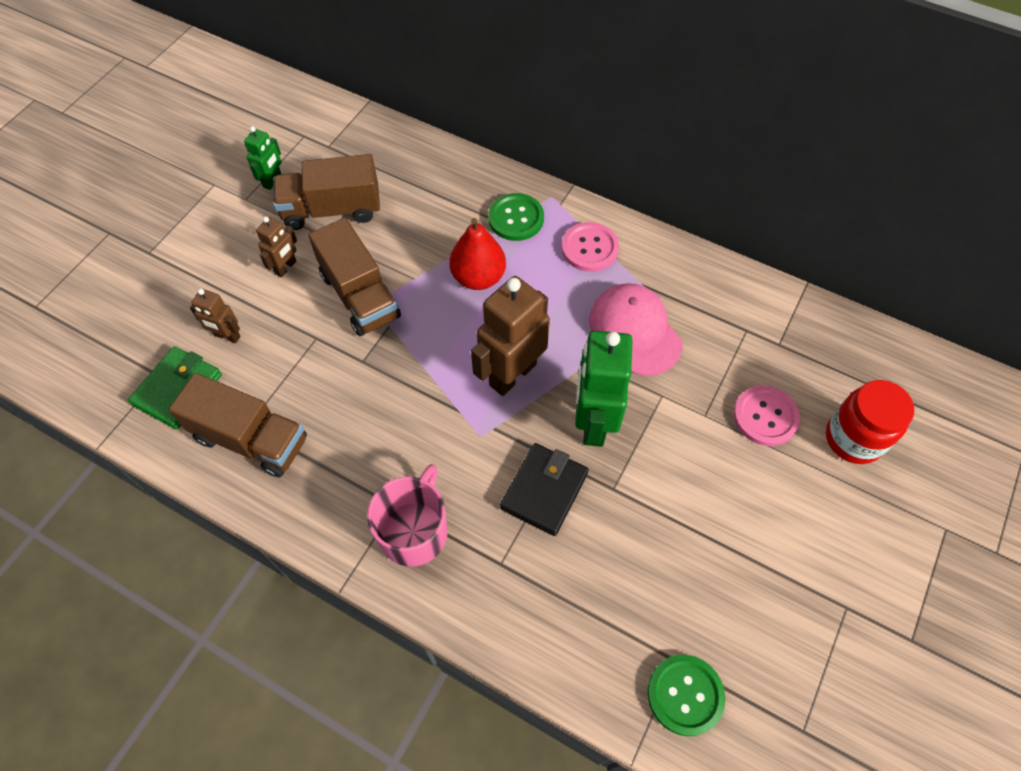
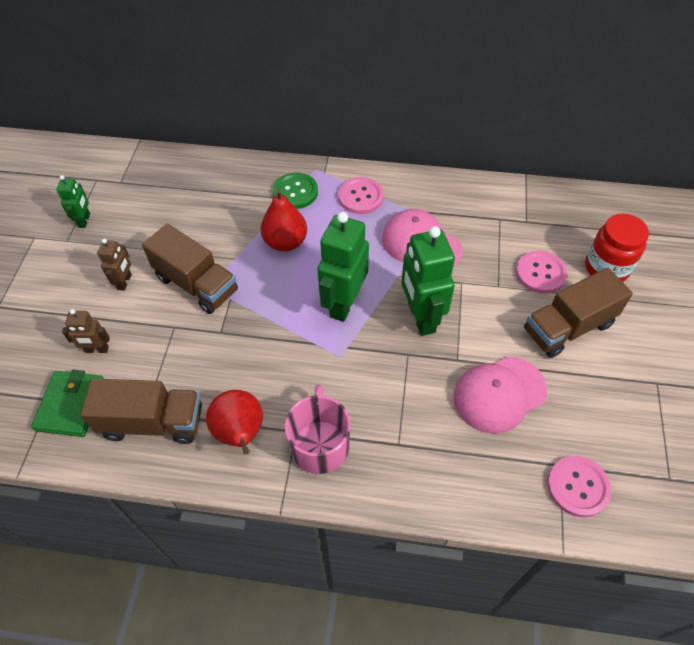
camera: 20 degrees left, 5 degrees down
(332, 210) = (145, 228): brown truck -> brown truck (568, 327)
(335, 486) = (240, 433): none -> red pear
(512, 374) = (344, 303): brown robot -> green robot
(544, 490) = (407, 379): black wallet -> none
(644, 548) = (499, 394): none -> pink cap
(685, 695) = (578, 487): green button -> pink button

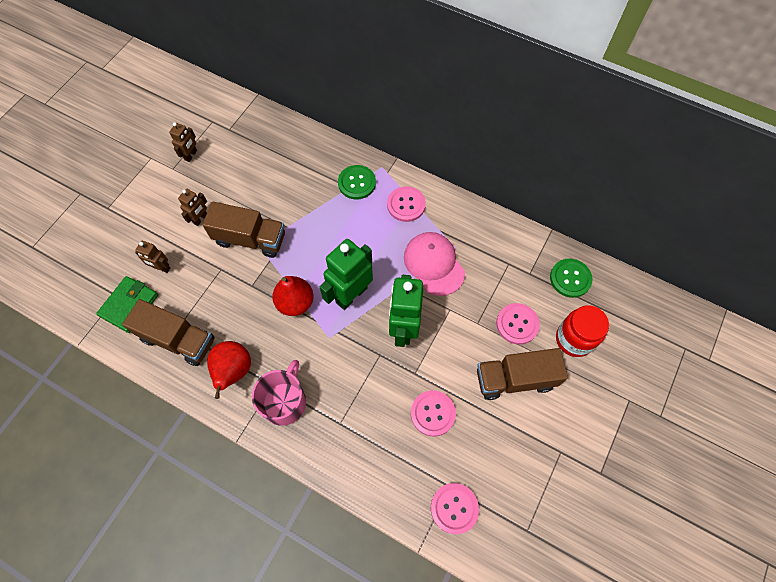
camera: 20 degrees right, 10 degrees up
(84, 220) = (191, 155): green robot -> brown robot
(196, 284) = (250, 239): brown truck -> brown truck turned 45 degrees counterclockwise
(285, 242) = (330, 226): red pear -> red pear (295, 303)
(499, 394) = (433, 413): pink cap -> pink button
(570, 213) = (570, 278): none -> green button

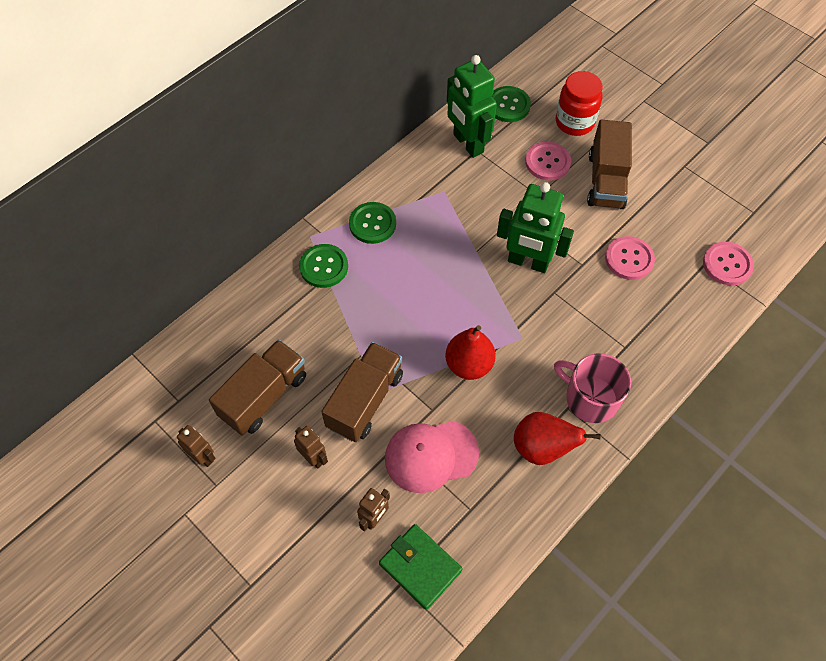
camera: 75 degrees left, 5 degrees down
(178, 339) = (485, 508): brown truck -> brown truck (264, 396)
(351, 295) = (474, 304): green robot -> green robot (468, 143)
(406, 205) = (372, 224): pink button -> green button
(434, 264) = (458, 216): pink cap -> pink cap (431, 455)

